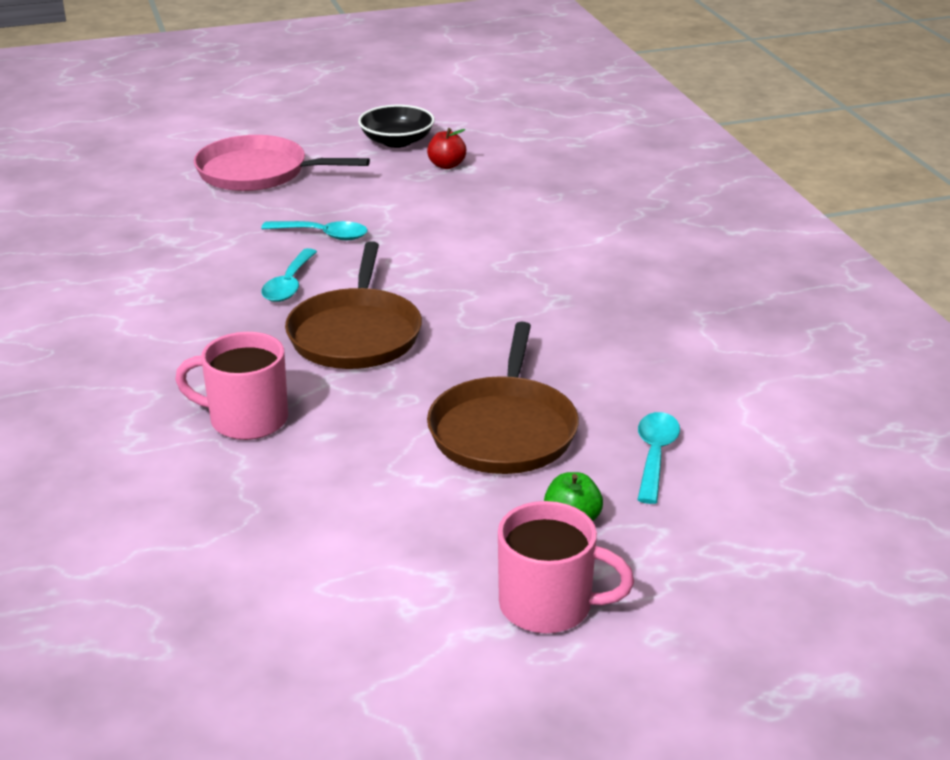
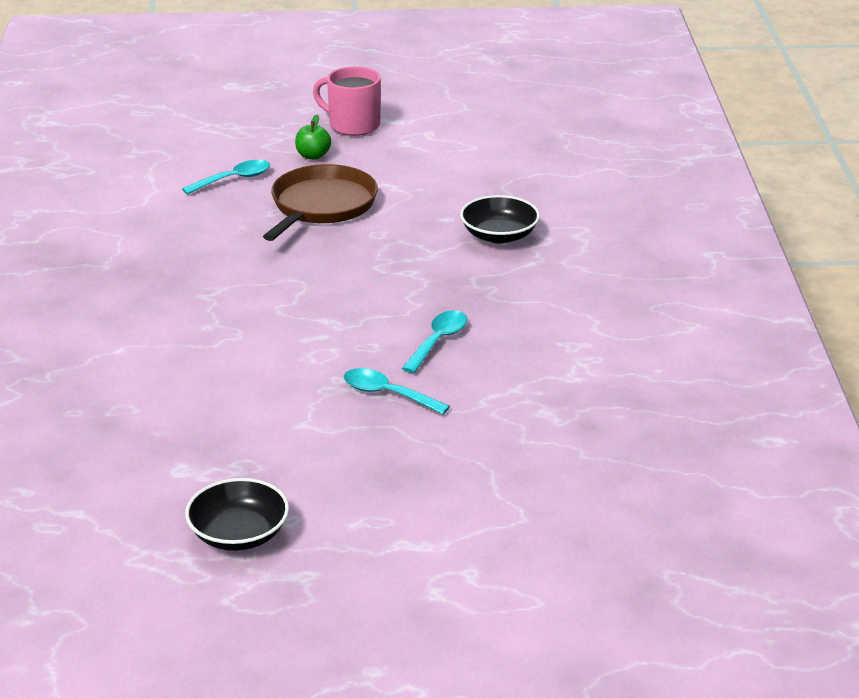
camera: 165 degrees left, 0 degrees up
(246, 419) = (499, 235): pink mug -> black bowl
(258, 172) = (433, 502): pink pan -> none
(356, 334) = (395, 287): brown pan -> none
(446, 165) = (203, 478): red apple -> none
(655, 455) = (234, 179): turquoise spoon -> turquoise spoon turned 150 degrees counterclockwise

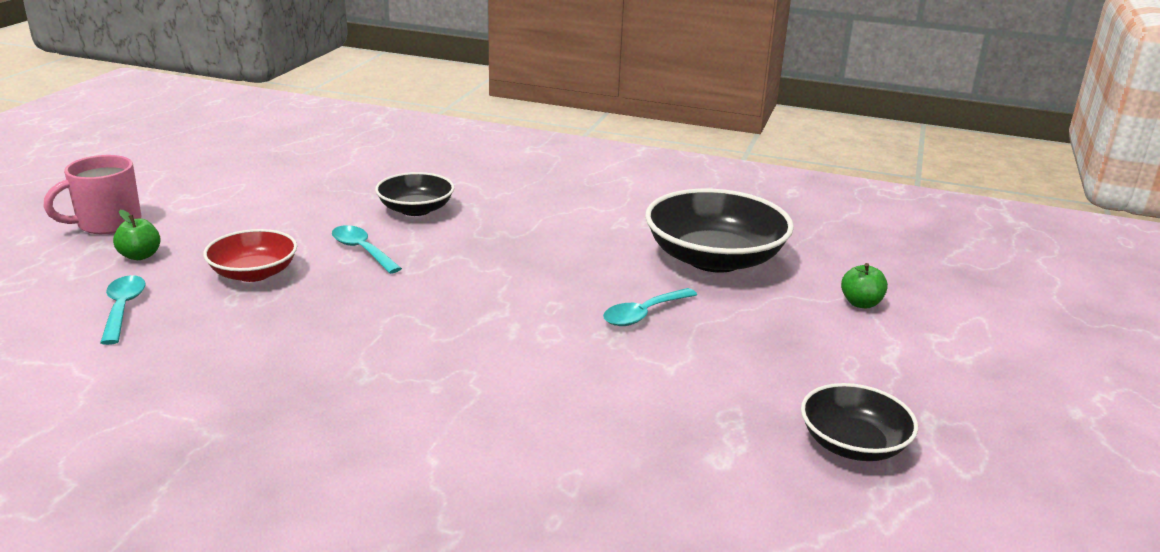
camera: 70 degrees left, 5 degrees down
(321, 206) = (254, 273): brown pan -> red bowl
(438, 341) = (571, 272): turquoise spoon -> turquoise spoon (362, 250)
(508, 517) = (861, 303): none -> green apple
(536, 414) = (714, 259): none -> black bowl

